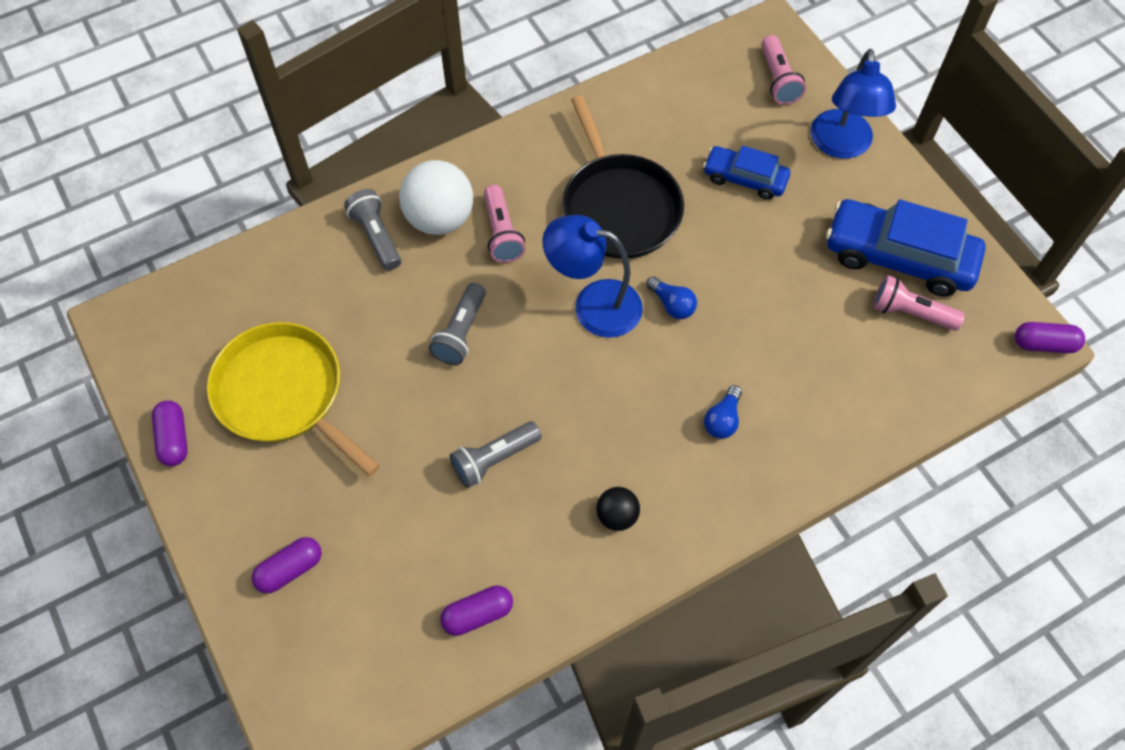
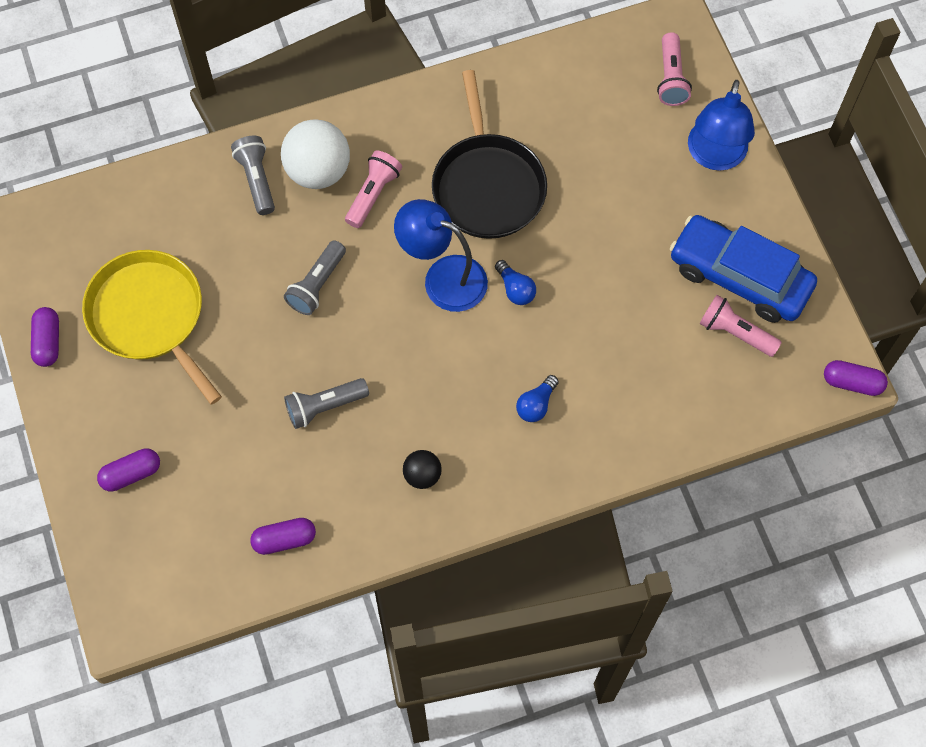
camera: 10 degrees right, 5 degrees up
(502, 233) = (373, 194): pink flashlight -> pink flashlight turned 150 degrees counterclockwise
(744, 178) = (613, 175): blue car -> none

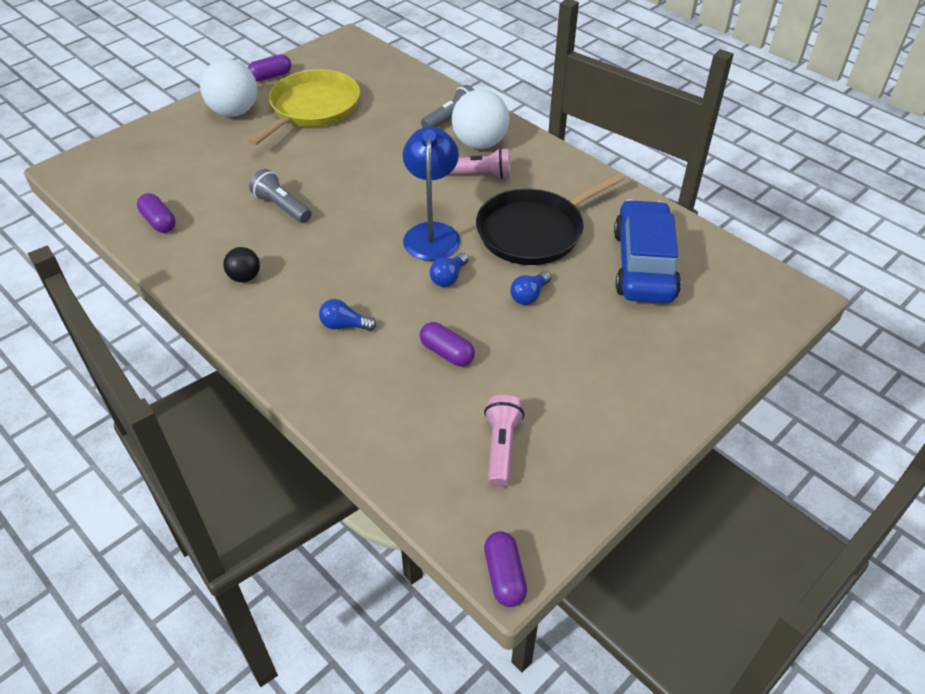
camera: 65 degrees right, 20 degrees down
(106, 406) = (234, 112): none -> white ball
(131, 474) = (186, 137): purple capsule -> purple capsule (447, 353)
(317, 285) = (384, 172): grey flashlight -> none
(573, 231) = (529, 295): none -> blue light bulb
(671, 78) = (736, 310): pink flashlight -> none
(714, 156) = (682, 368): blue lamp -> none
(739, 276) = (566, 430): blue car -> blue car (644, 264)

